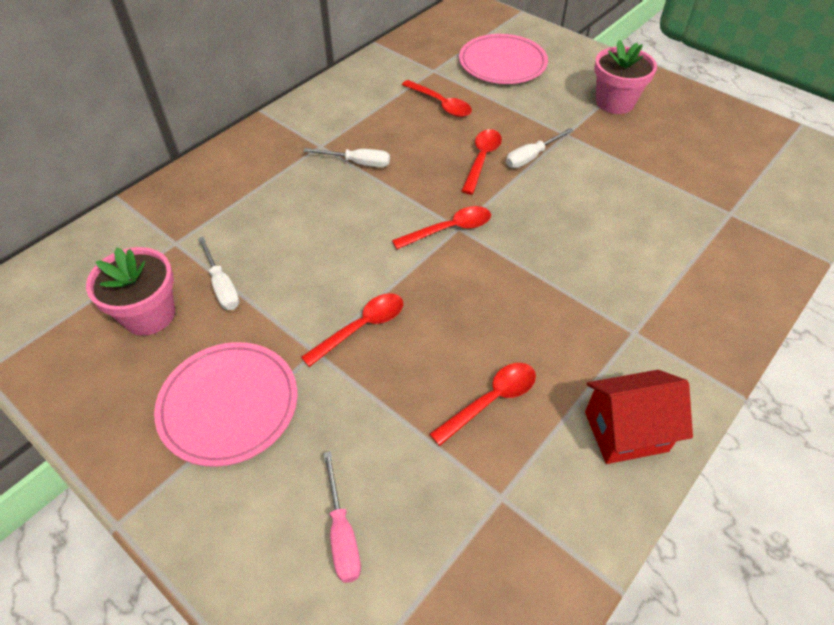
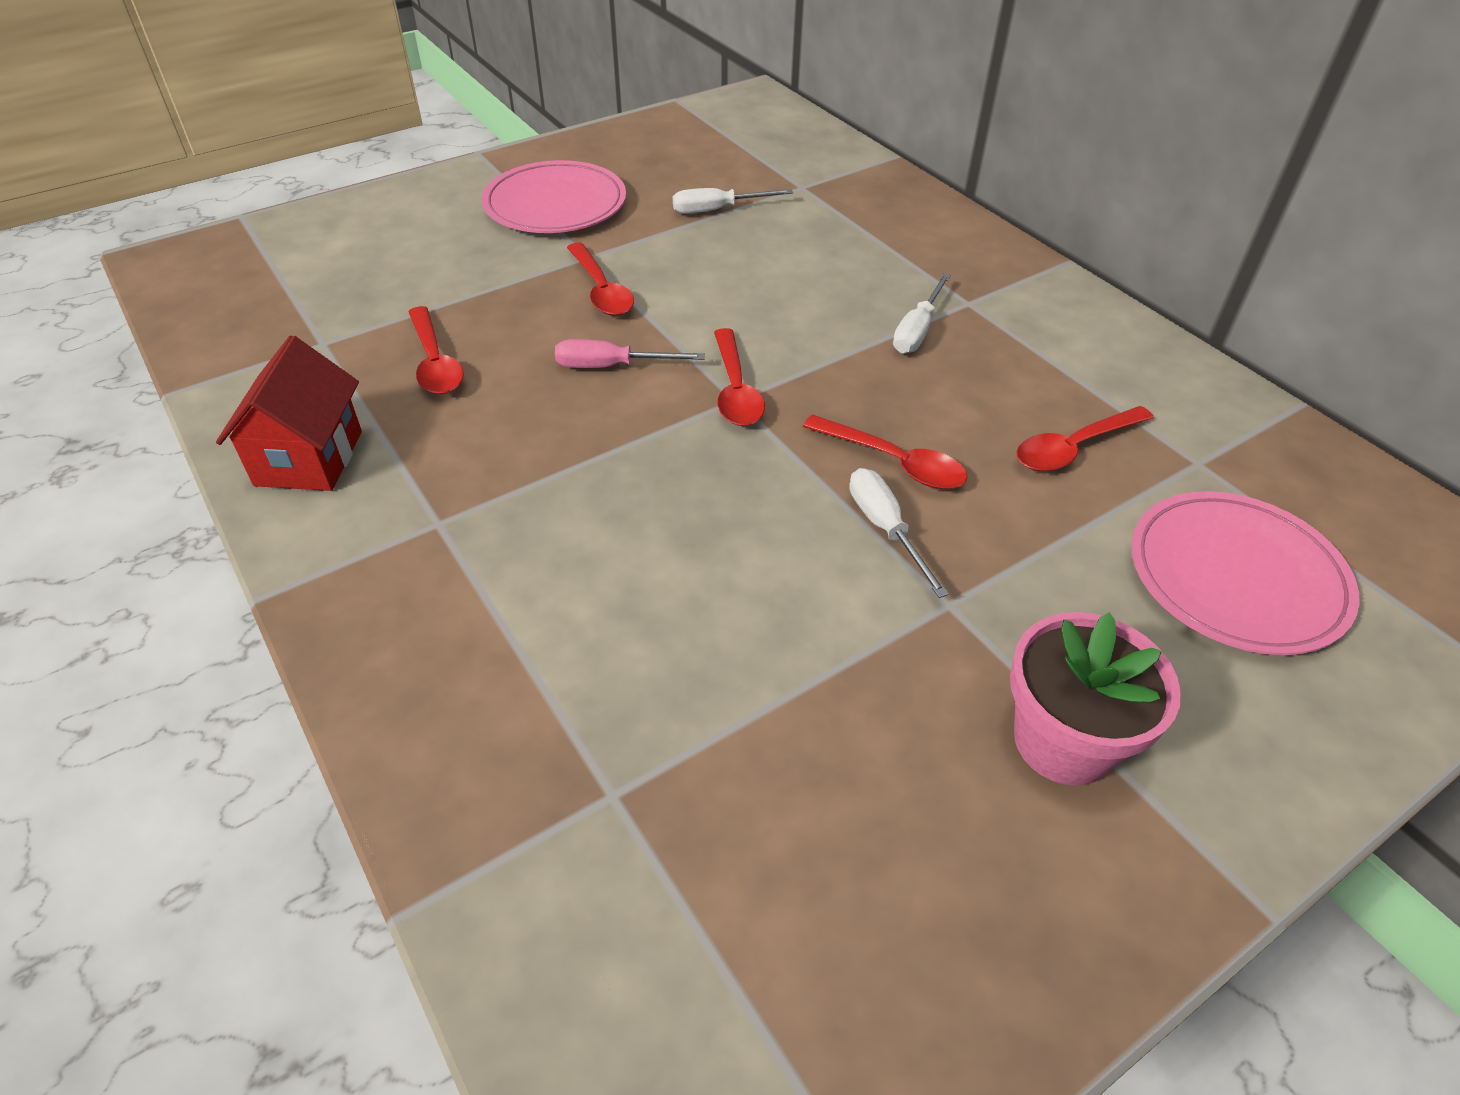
camera: 105 degrees right, 5 degrees down
(149, 315) = (699, 169): pink flower pot -> none
(342, 533) = (374, 248): pink screwdriver -> pink screwdriver (611, 366)

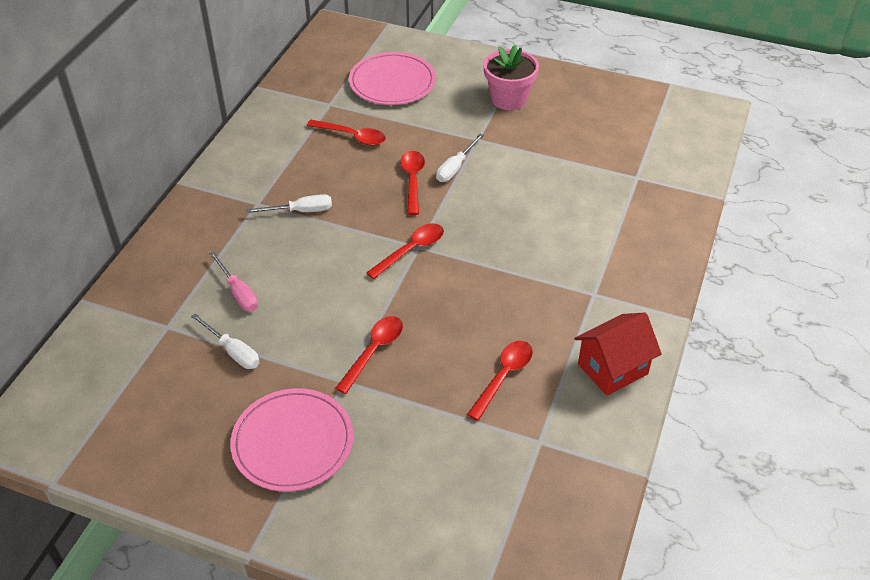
camera: 125 degrees left, 0 degrees up
(611, 366) = (437, 304): pink screwdriver -> pink screwdriver (238, 293)

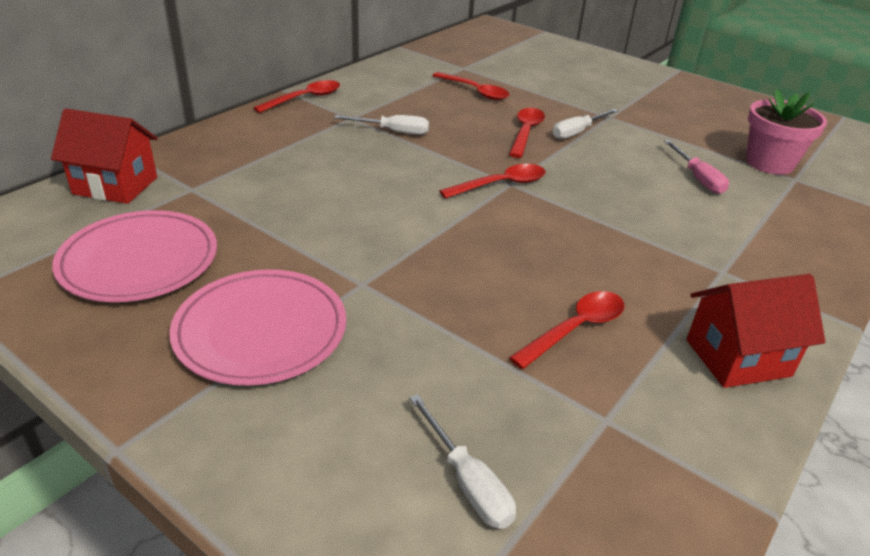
camera: 15 degrees right, 10 degrees down
(102, 341) = (115, 186): none -> red house
(233, 351) = (248, 225): white screwdriver -> white screwdriver (467, 481)
(238, 293) = (287, 178): pink screwdriver -> pink screwdriver (698, 178)
(374, 351) = (414, 263): red spoon -> red spoon (305, 99)
(392, 82) = (533, 65): pink plate -> pink plate (139, 261)
(508, 99) = (653, 95): pink flower pot -> pink flower pot (769, 163)

